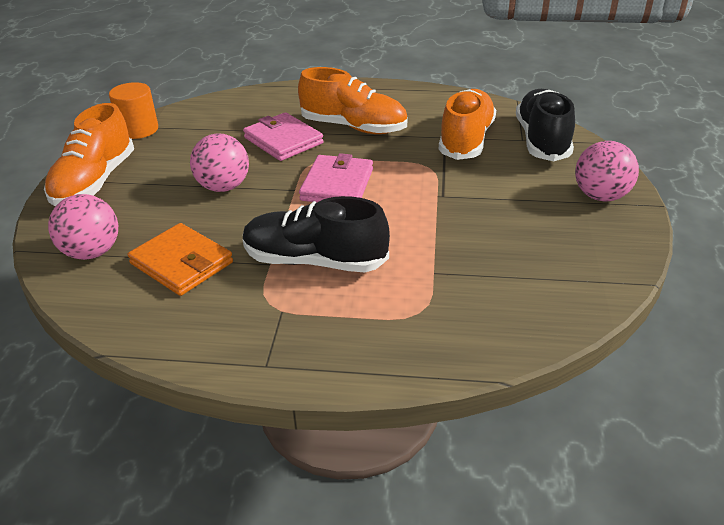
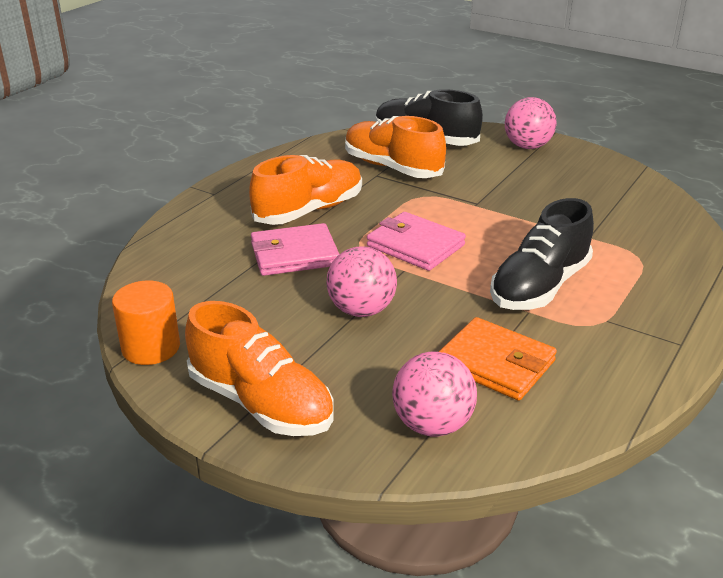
camera: 65 degrees left, 5 degrees down
(181, 263) = (495, 363): orange wallet -> orange wallet turned 60 degrees clockwise

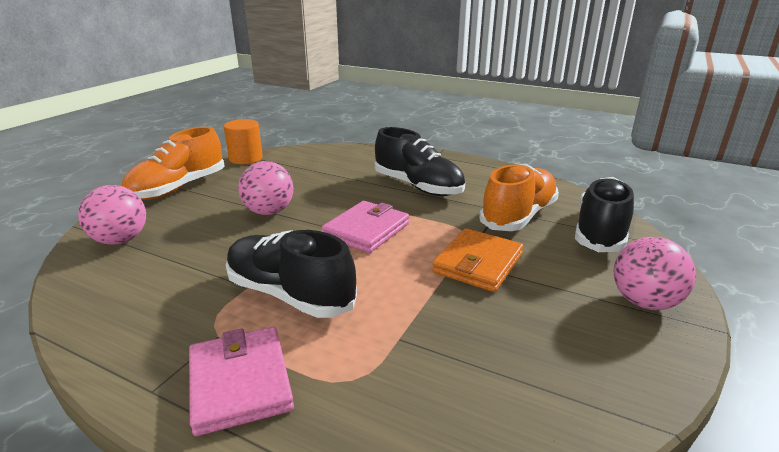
camera: 85 degrees right, 5 degrees down
(294, 254) = (349, 186): pink wallet -> pink wallet (240, 382)
(309, 211) = (418, 186): orange shoe -> black shoe
(495, 363) = (176, 266): orange wallet -> orange wallet (478, 263)

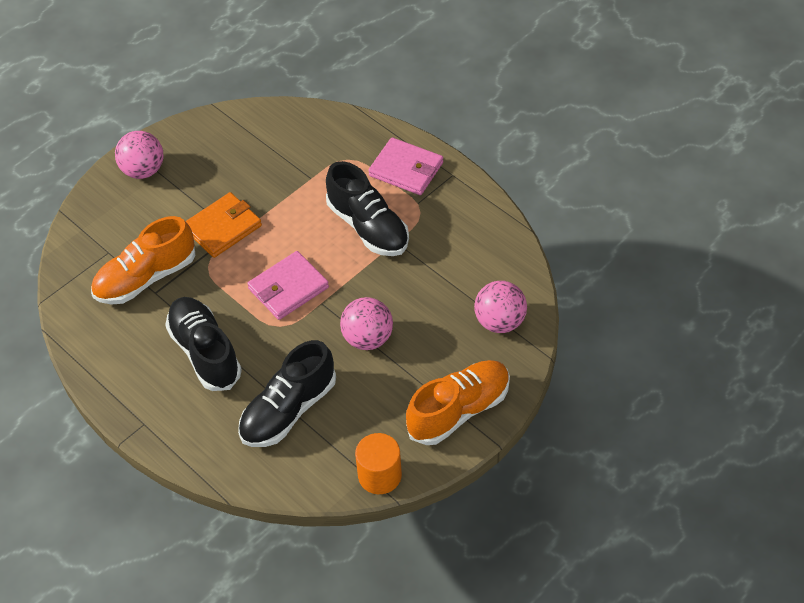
camera: 160 degrees left, 25 degrees up
(240, 382) = (406, 169): pink wallet -> pink wallet turned 60 degrees counterclockwise
(600, 232) = (98, 241): black shoe -> black shoe (288, 410)

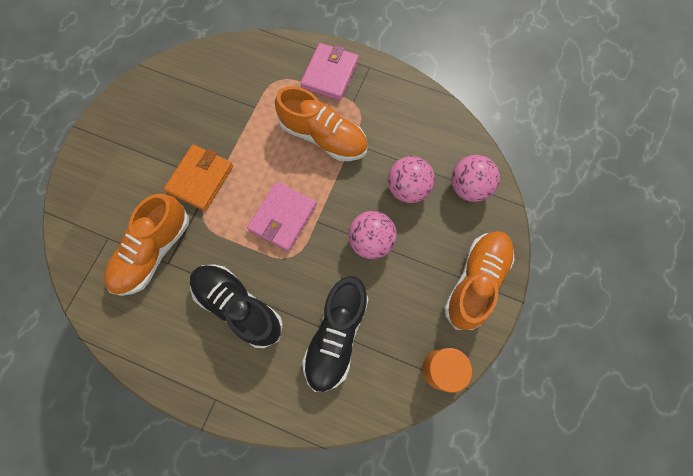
camera: 25 degrees left, 20 degrees up
(143, 170) = (105, 147): pink ball -> pink ball (407, 188)
(368, 227) = (323, 137): black shoe -> orange shoe
(406, 169) = (330, 74): pink wallet -> pink wallet turned 75 degrees counterclockwise

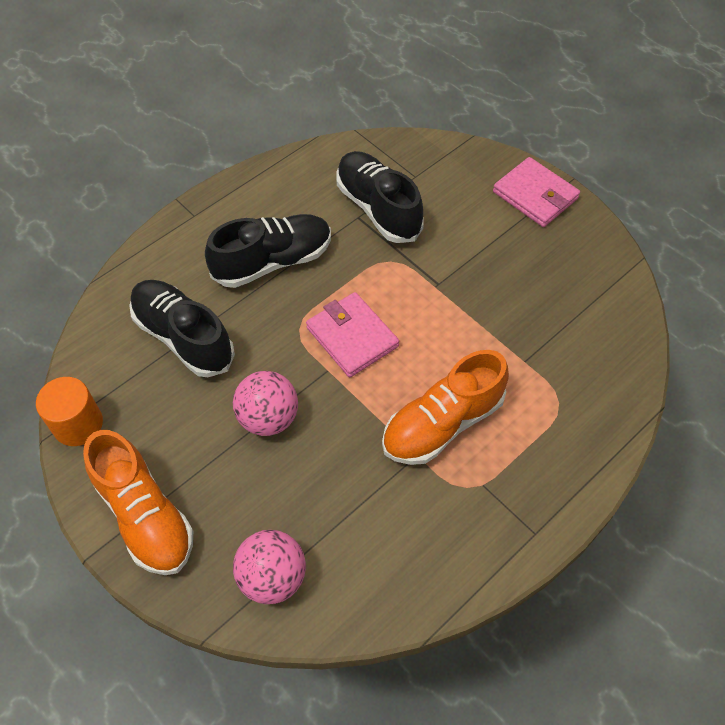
camera: 115 degrees right, 15 degrees down
(153, 251) = (378, 208): orange shoe -> black shoe
(200, 179) = (445, 273): orange wallet -> none
(330, 74) = (543, 473): pink wallet -> pink wallet (535, 195)
(407, 188) = (314, 494): pink ball -> none

